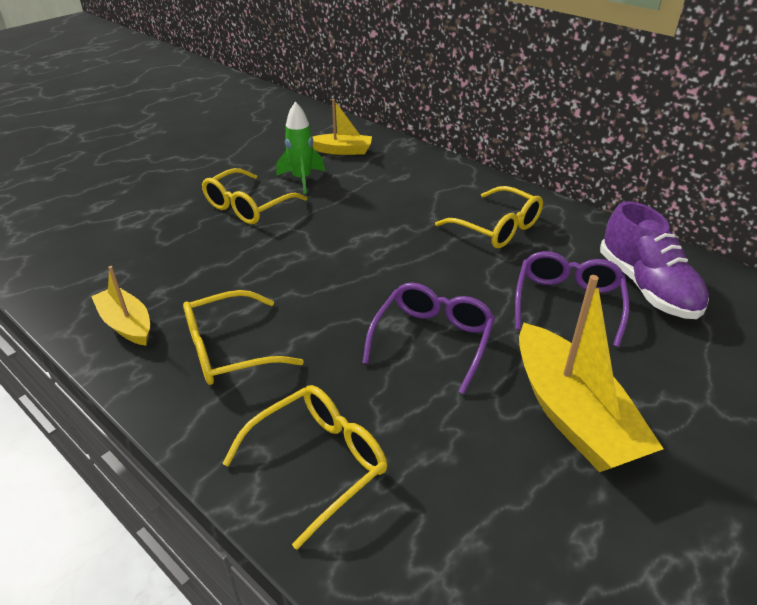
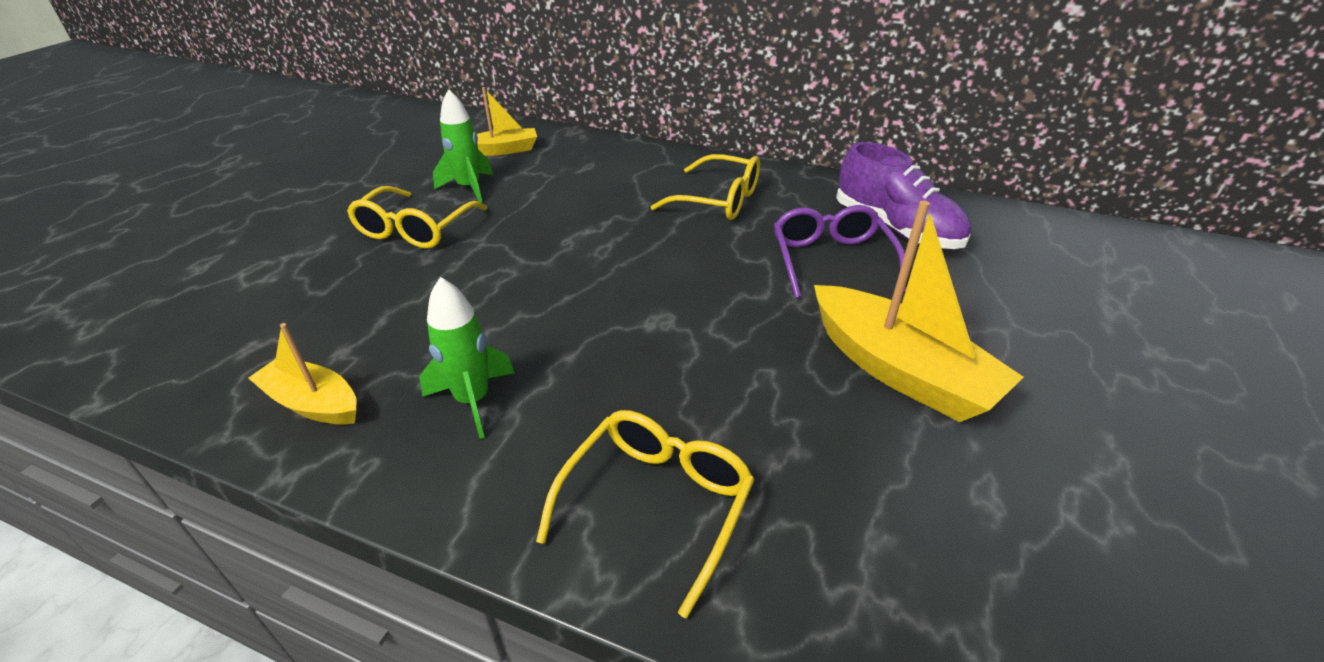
camera: 20 degrees left, 0 degrees up
(229, 350) = (473, 400): yellow glasses -> green rocket
(432, 339) = (713, 329): purple glasses -> none

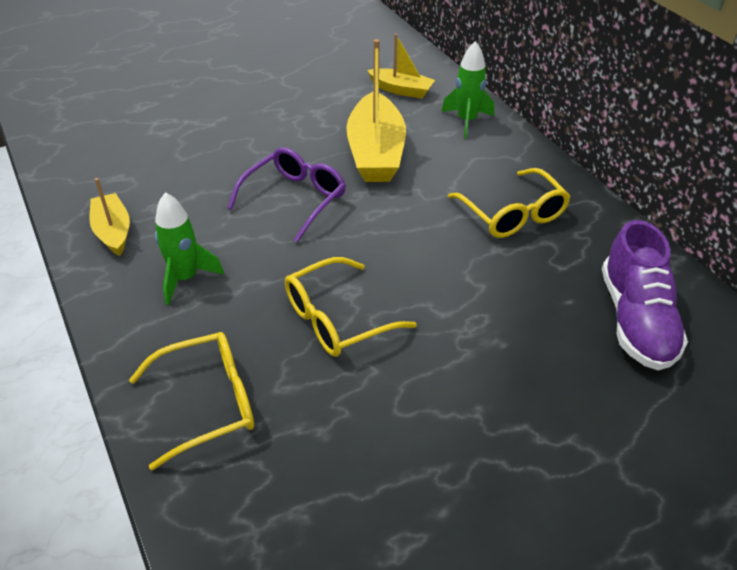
camera: 40 degrees right, 5 degrees up
(415, 229) = (274, 136): yellow glasses -> yellow glasses (336, 319)
(469, 188) = (342, 115): green rocket -> green rocket (466, 121)
(831, 260) = (535, 315): purple glasses -> purple glasses (295, 199)
(899, 370) = (464, 429): yellow boat -> yellow boat (375, 152)

